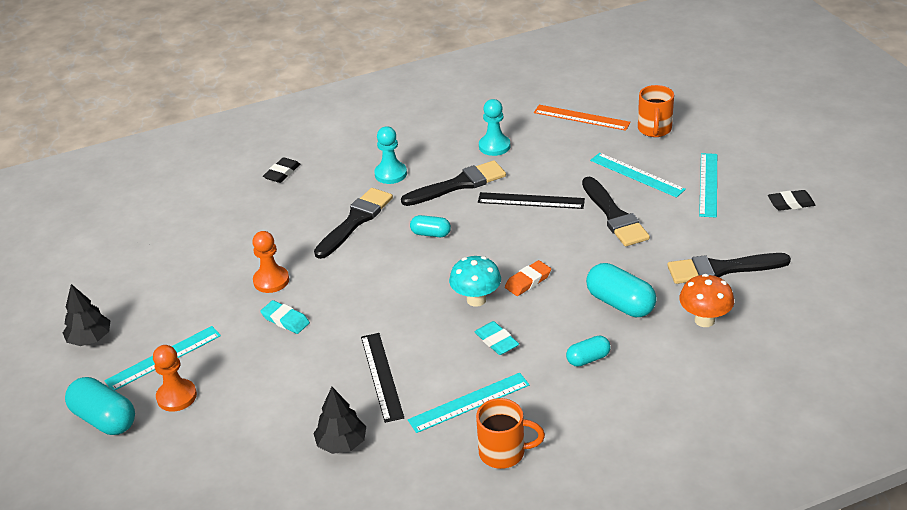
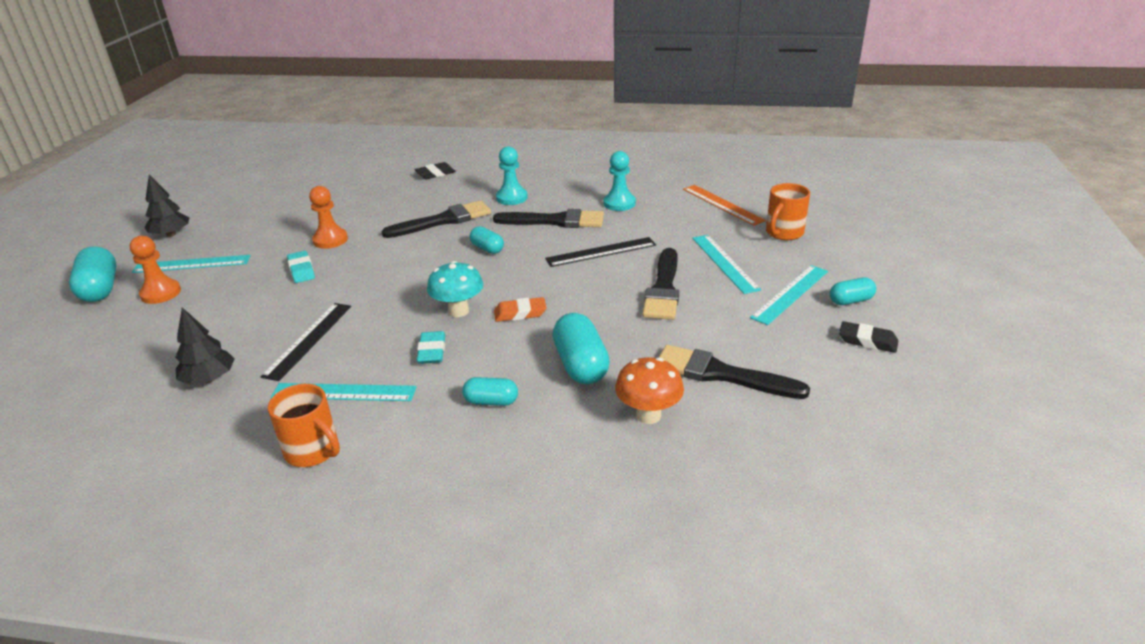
camera: 30 degrees right, 5 degrees down
(531, 201) = (601, 252): black ruler -> black ruler turned 60 degrees counterclockwise
(753, 174) = (851, 301): none -> turquoise capsule

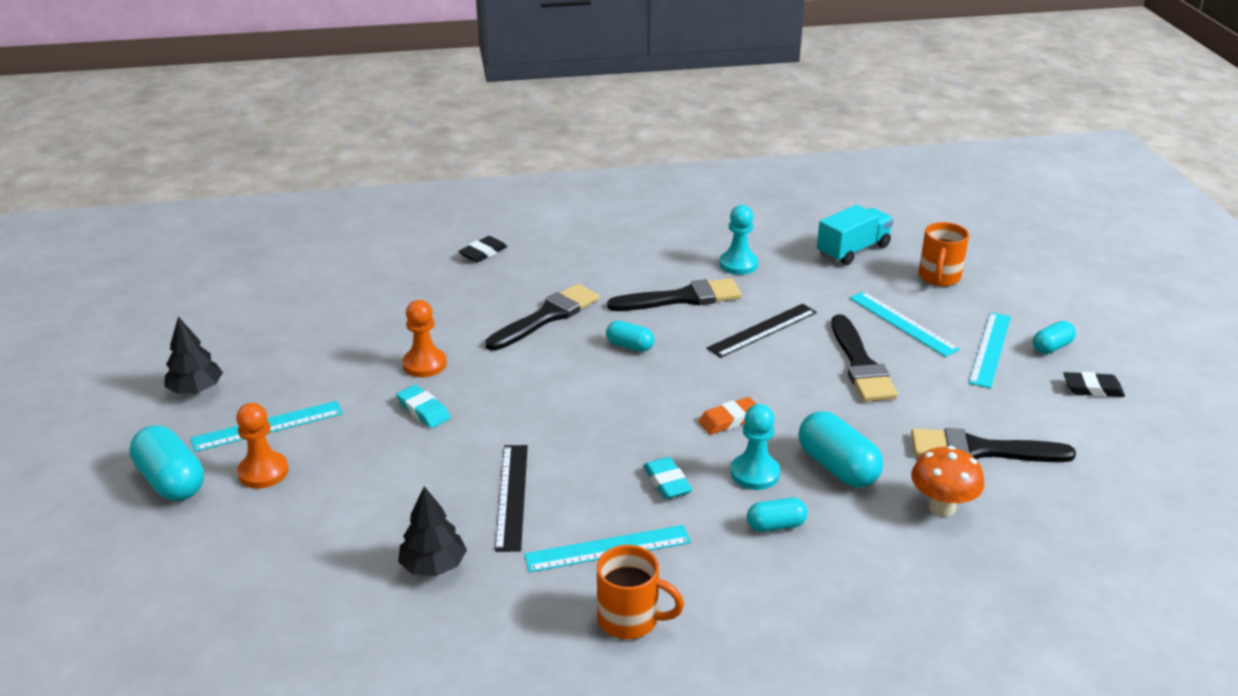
camera: 20 degrees left, 0 degrees up
(458, 311) = (658, 429): turquoise mushroom -> none
(512, 198) = (606, 274): turquoise pawn -> turquoise pawn (755, 473)
(722, 204) = (853, 250): orange ruler -> turquoise truck

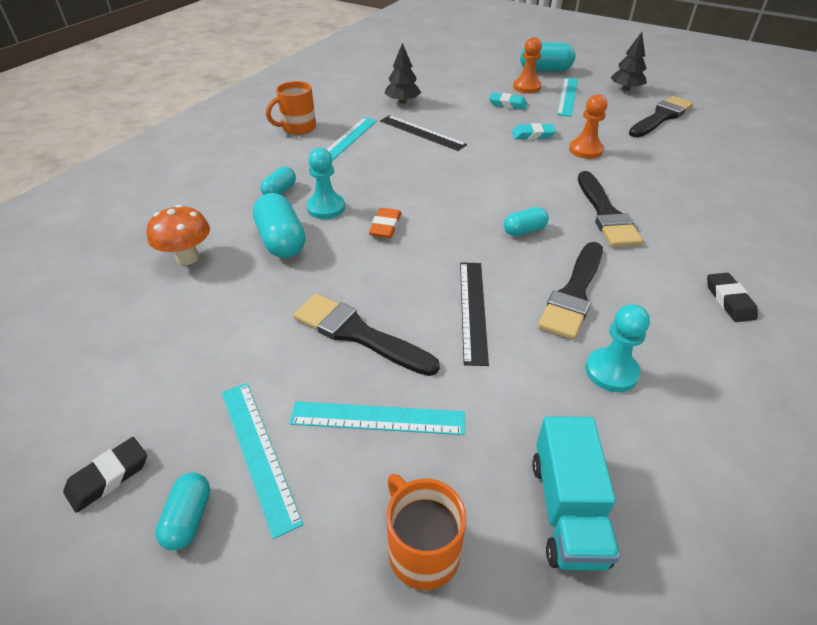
camera: 130 degrees right, 10 degrees up
(483, 253) = (750, 227): black eraser -> black eraser (729, 300)
(667, 482) = (365, 177): turquoise eraser -> turquoise eraser (507, 104)
(837, 467) = (281, 241): turquoise capsule -> turquoise capsule turned 60 degrees clockwise
(981, 450) = (188, 319): black brush -> black brush (661, 117)

